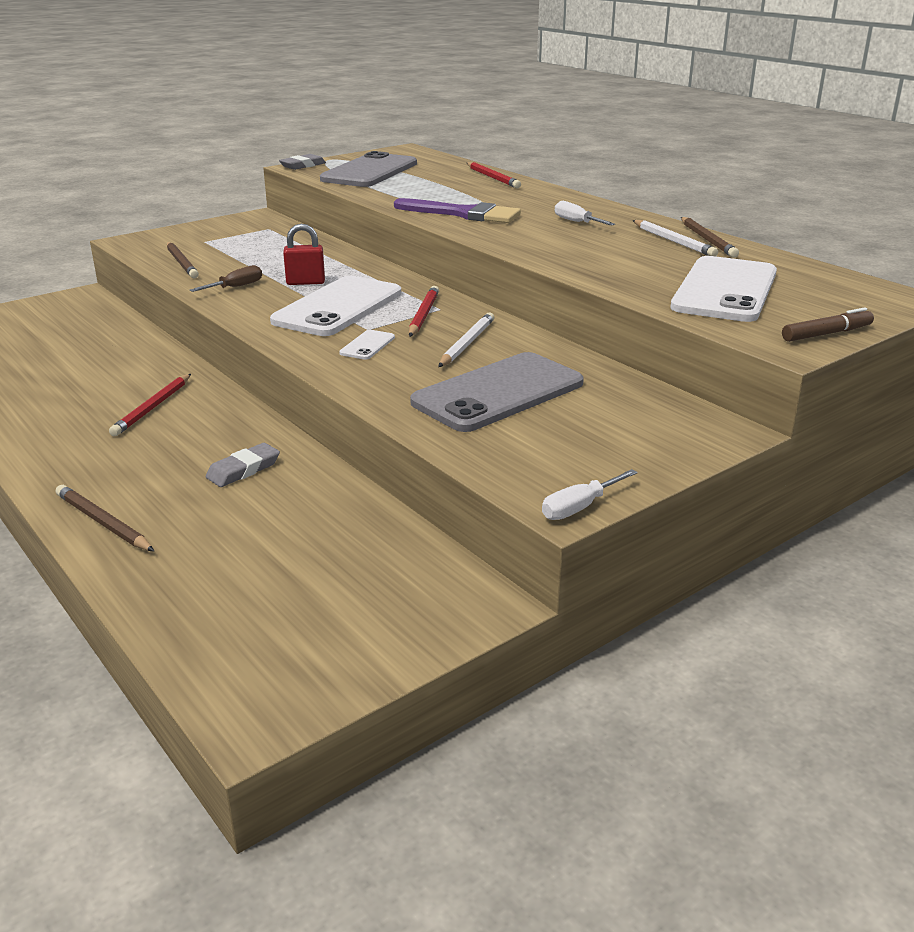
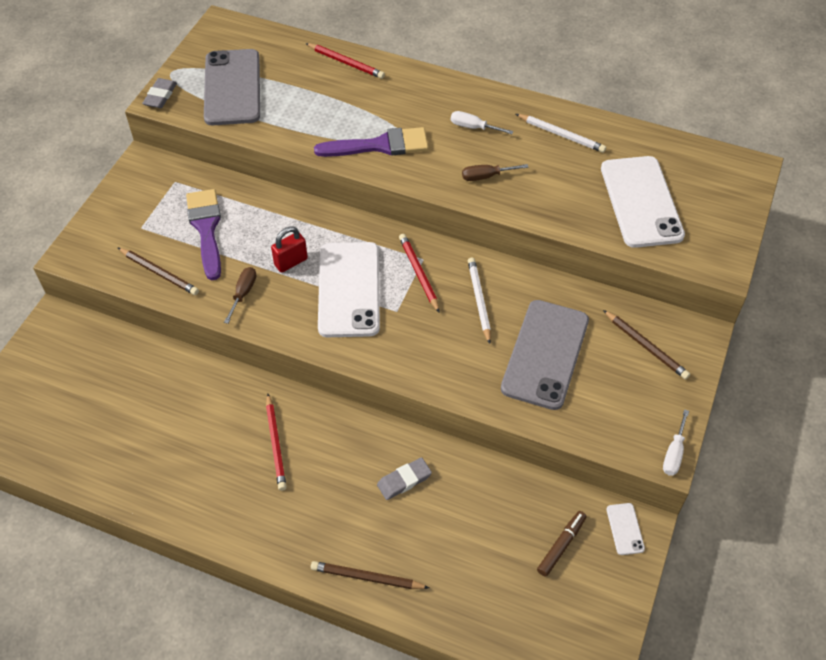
camera: 30 degrees left, 25 degrees up
(243, 469) = (404, 480): grey eraser -> grey eraser turned 45 degrees clockwise
(257, 252) = (206, 229): none -> purple brush
(367, 345) = (415, 334): white phone -> white phone (625, 529)
(553, 245) = (486, 176): none -> brown screwdriver
(707, 240) = (582, 123): brown pencil -> brown pencil (646, 346)
(826, 334) = (732, 239): brown marker -> brown marker (561, 545)

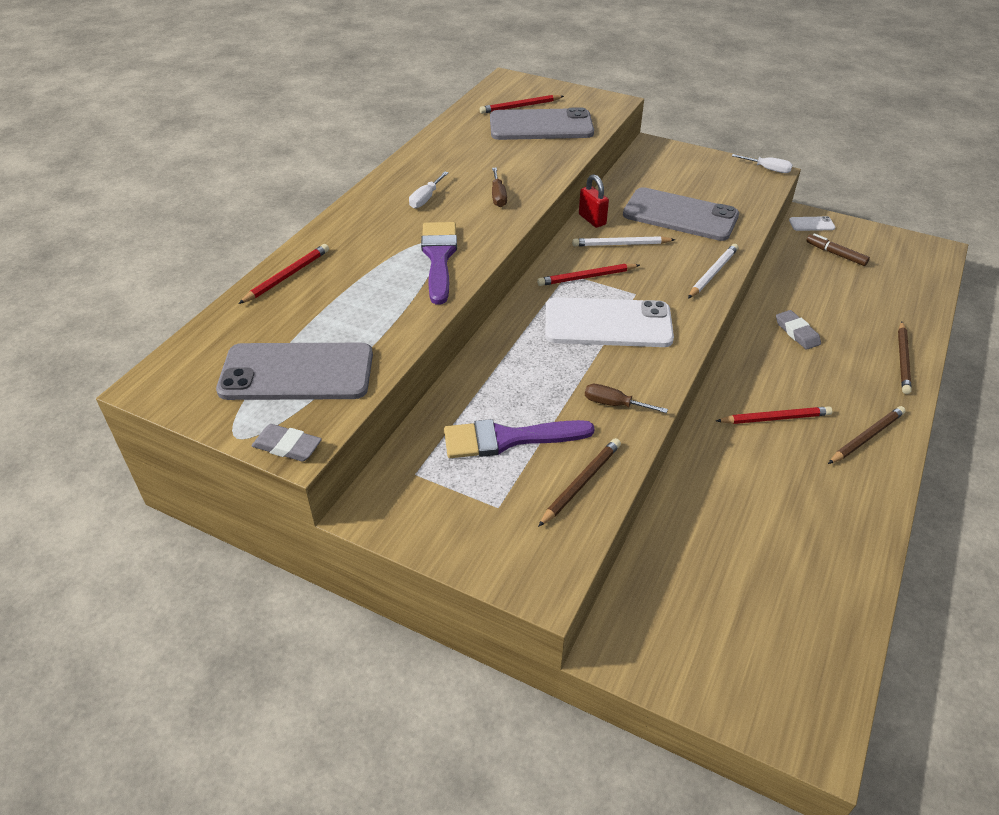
camera: 85 degrees left, 10 degrees down
(291, 262) = (567, 365): red padlock -> red padlock (592, 220)
(561, 135) = (449, 153): white pencil -> white pencil (713, 273)
(641, 202) = (541, 126): white phone -> grey phone
(646, 346) = (667, 169): brown pencil -> brown pencil (866, 437)
(682, 182) = (520, 106): none -> red pencil

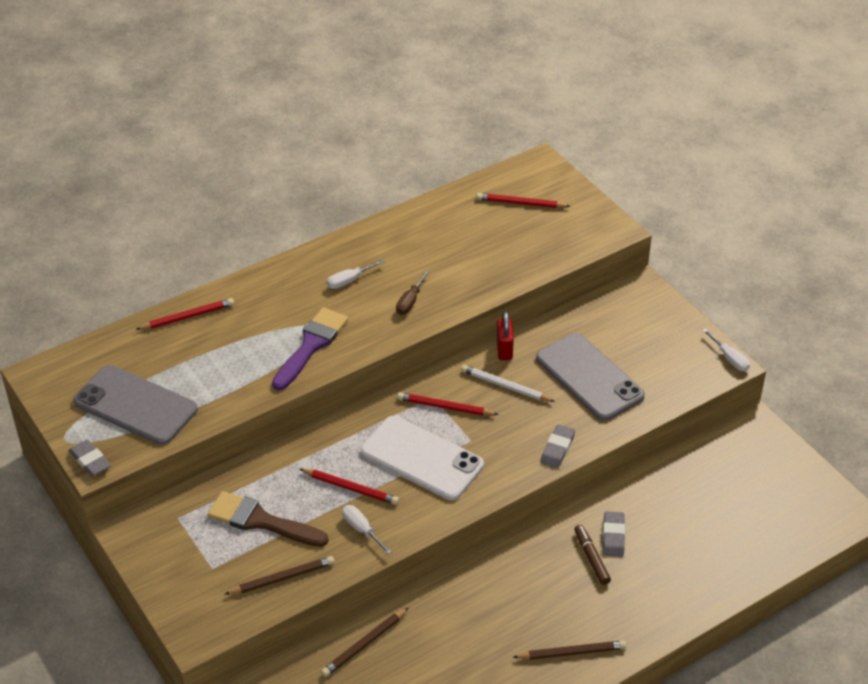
camera: 30 degrees right, 0 degrees up
(508, 439) = (261, 521): purple brush -> brown brush
(541, 126) = (518, 235): grey phone -> none
(614, 404) = (361, 529): brown screwdriver -> white screwdriver
(713, 273) = (557, 449): white pencil -> grey eraser
(775, 418) = (512, 602): red pencil -> red pencil (350, 488)
(811, 224) = (751, 433): white phone -> none
(835, 254) = (738, 475): brown marker -> brown marker (591, 558)
(903, 360) = (682, 604): brown pencil -> brown pencil (364, 644)

